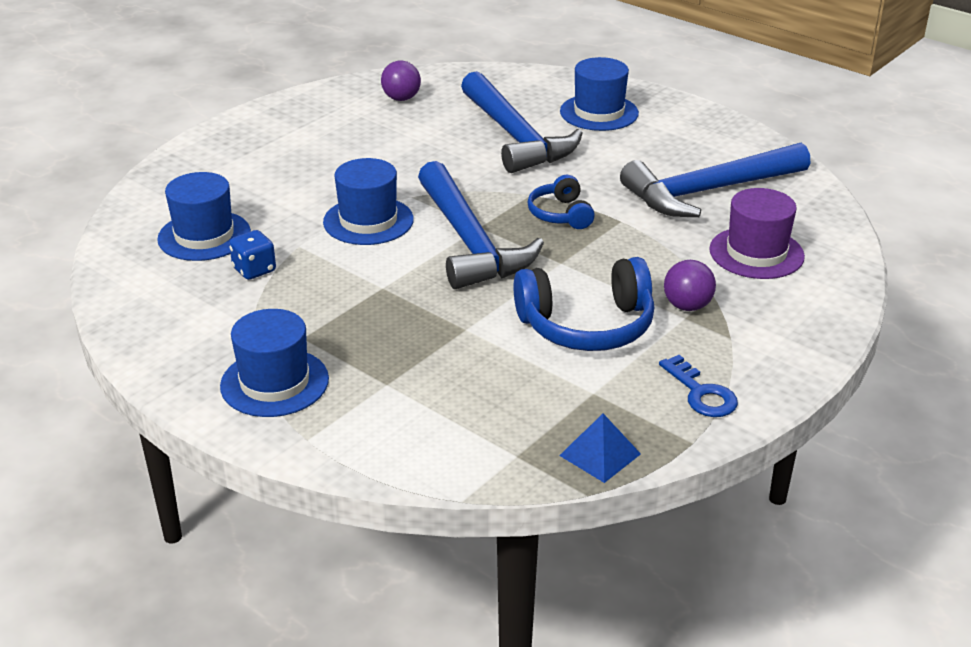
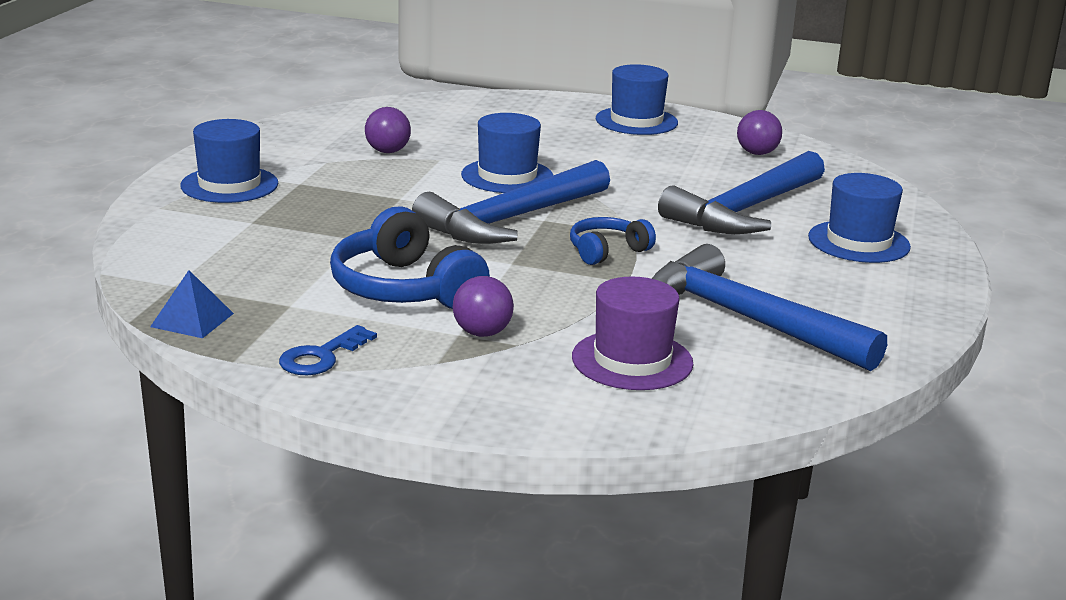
camera: 65 degrees right, 10 degrees down
(204, 236) = (424, 127): blue hat -> blue hat (636, 121)
(254, 270) = (387, 151): blue dice -> purple ball

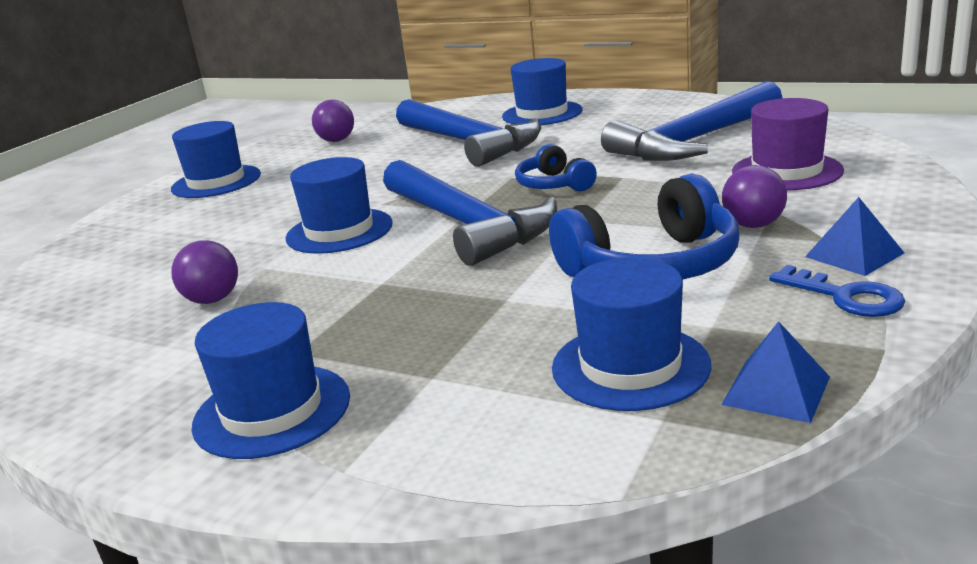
camera: 75 degrees left, 0 degrees up
(242, 278) = (630, 366): none -> blue hat
(402, 369) = (854, 255): none -> blue pyramid

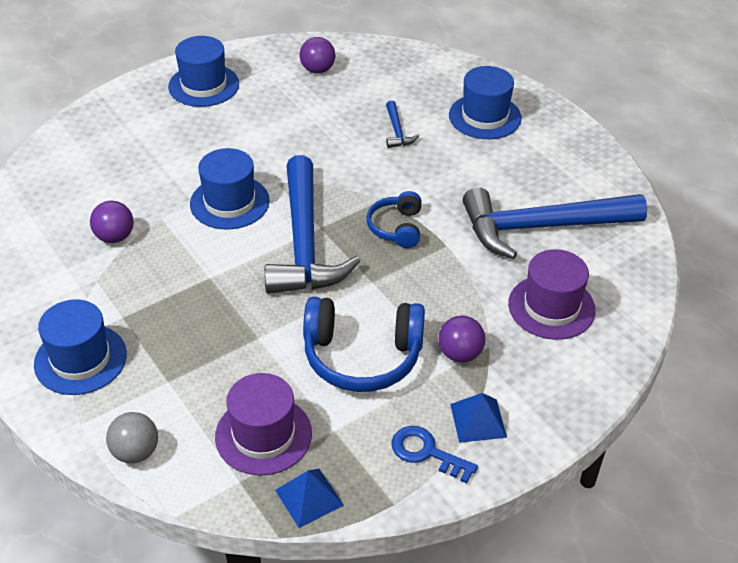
camera: 25 degrees right, 20 degrees up
(468, 143) = (397, 131): blue hammer -> blue hammer, size x0.41
(468, 460) = (135, 452): none -> grey ball
(630, 366) = (263, 435): blue hat -> purple hat
(845, 296) = (426, 452): blue key -> blue key turned 135 degrees clockwise

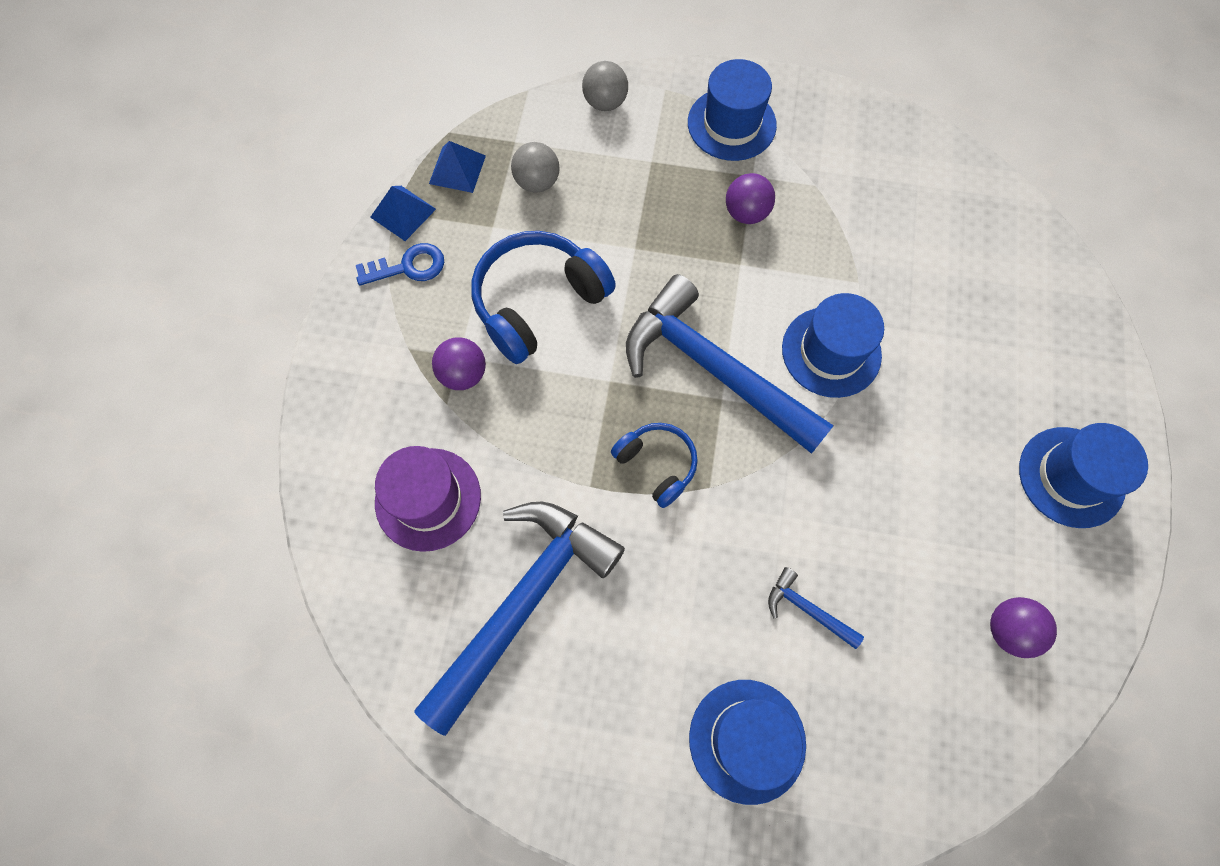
camera: 135 degrees right, 25 degrees up
(115, 237) = (864, 231): purple ball -> purple ball (746, 213)
(263, 435) = (537, 182): purple hat -> grey ball
(478, 420) = (393, 325): blue pyramid -> blue pyramid (403, 213)

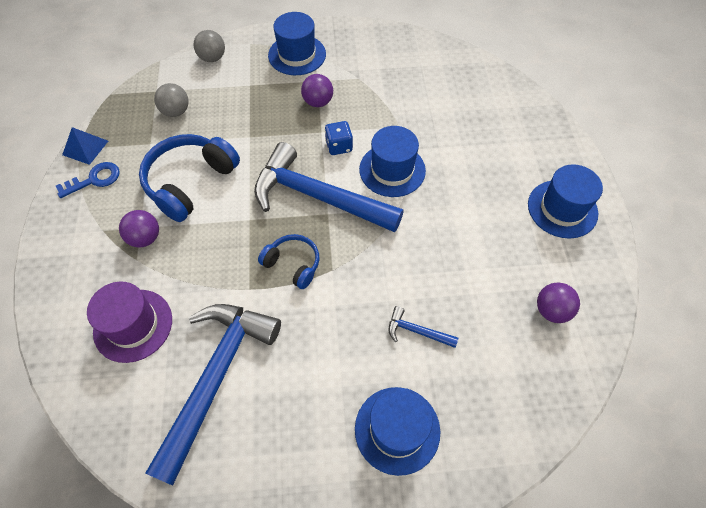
camera: 15 degrees left, 10 degrees down
(457, 169) = (119, 114): blue pyramid -> none
(761, 294) = (339, 146): none -> blue dice

